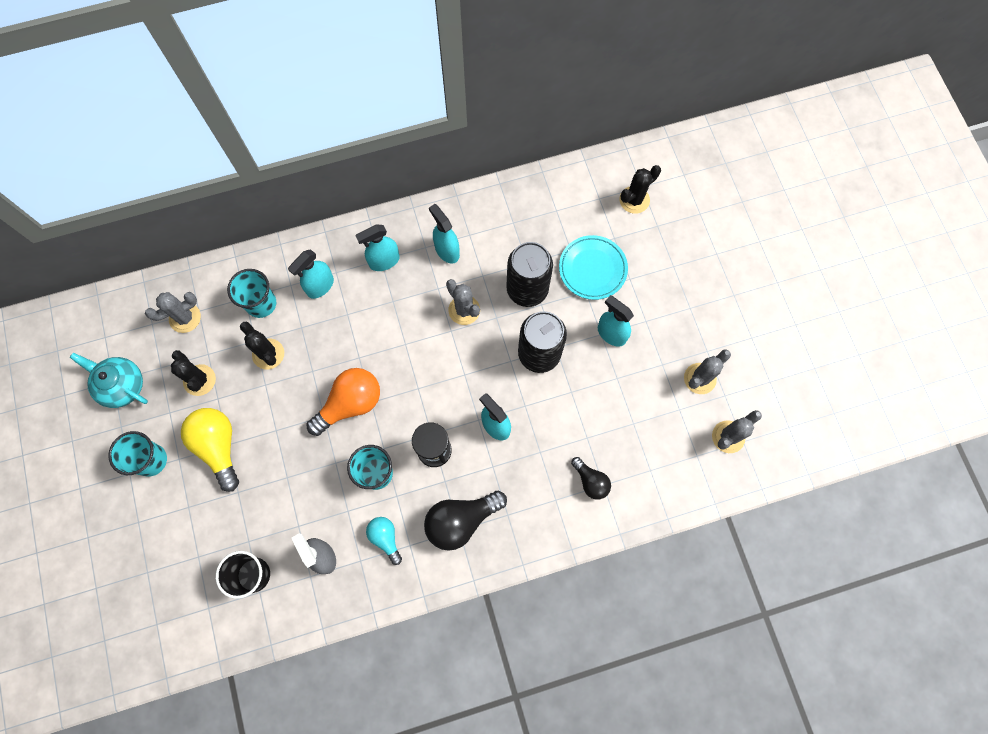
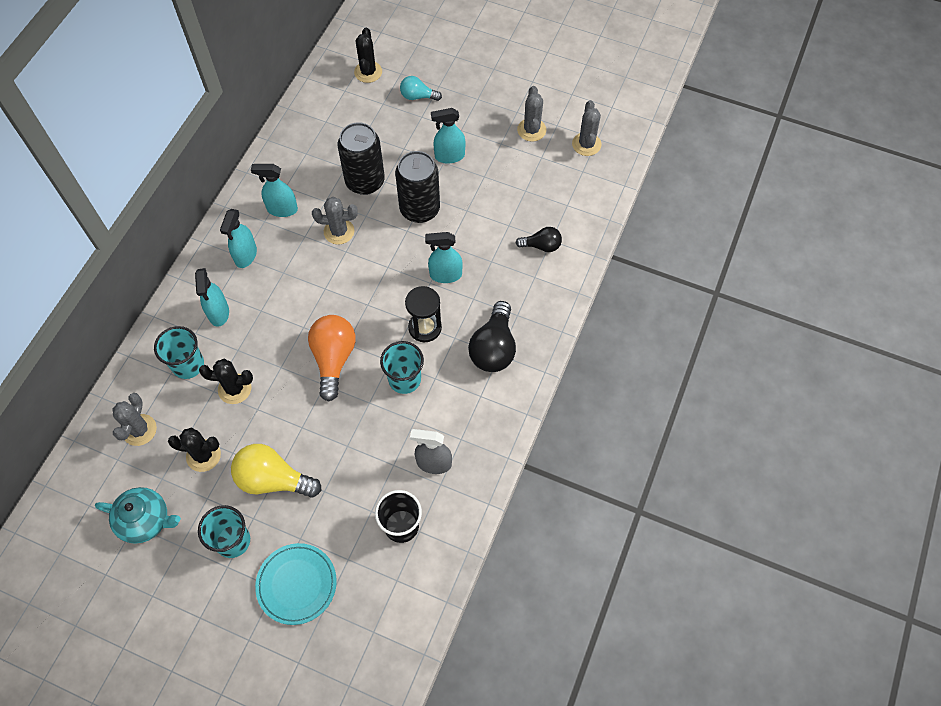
camera: 50 degrees left, 10 degrees down
(122, 385) = (145, 520): turquoise teapot -> turquoise teapot turned 150 degrees counterclockwise
(385, 538) = (460, 409): turquoise light bulb -> turquoise light bulb (418, 96)
(592, 269) = (391, 132): turquoise plate -> turquoise plate (297, 584)

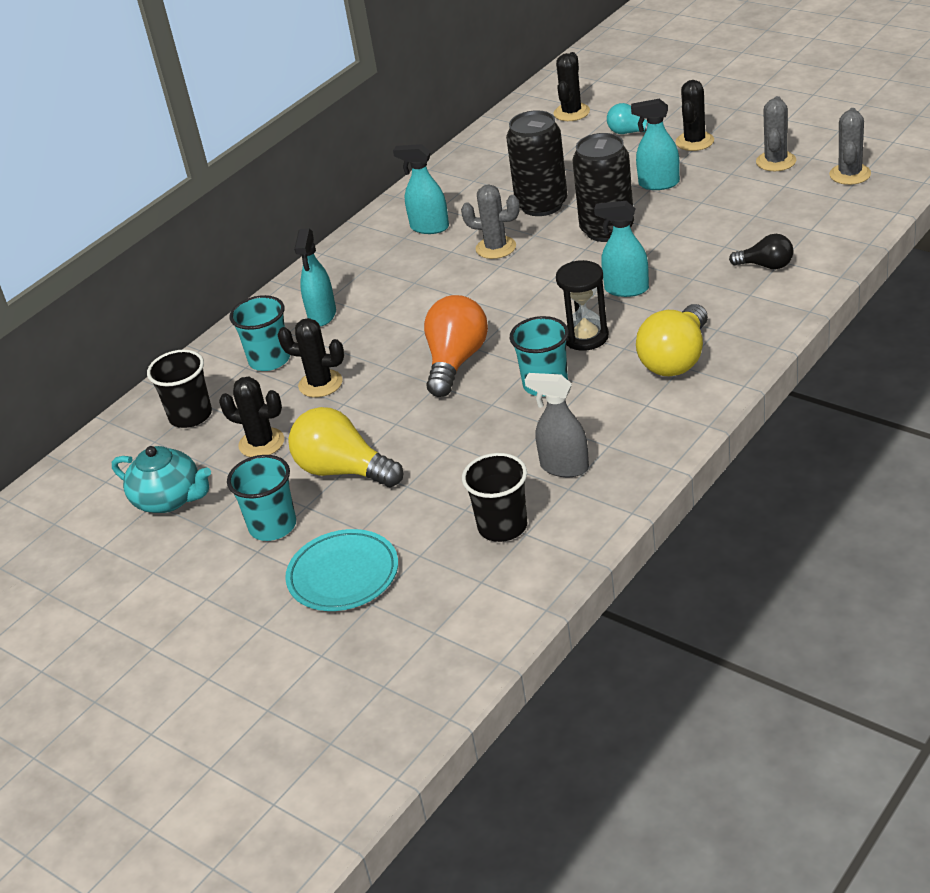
camera: 20 degrees right, 25 degrees down
(139, 430) = (190, 416): grey cactus -> black cup
(245, 255) = (371, 266): turquoise spray bottle -> none
(468, 107) = (694, 141): none -> black cactus
(493, 348) = (676, 359): black light bulb -> yellow light bulb

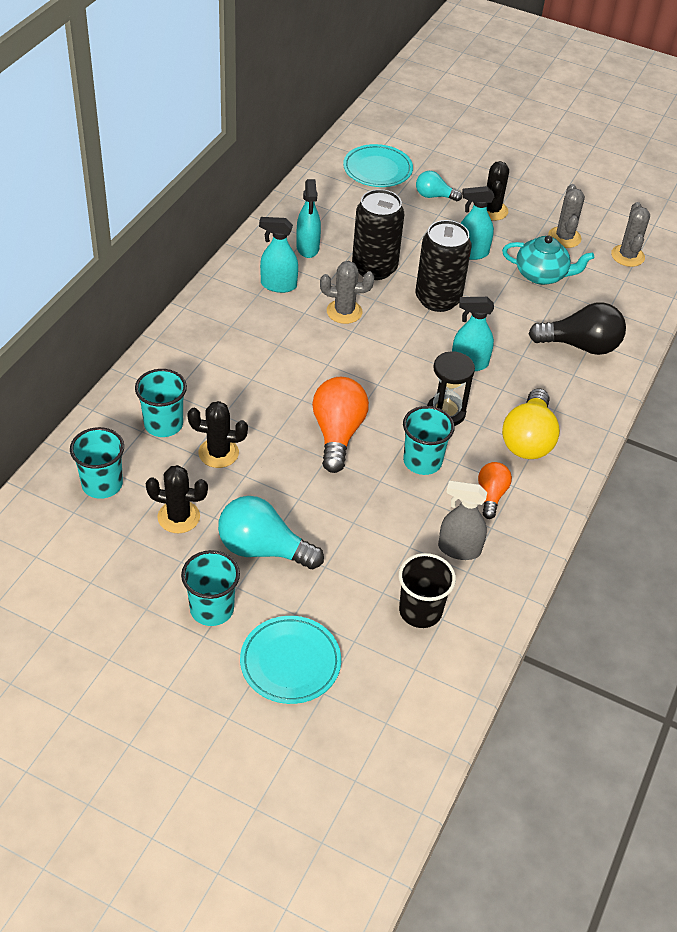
camera: 20 degrees left, 10 degrees up
(169, 499) = (105, 578): turquoise teapot -> turquoise teapot (541, 275)
(190, 416) = (102, 484): black cup -> turquoise cup
(322, 315) = (201, 377): turquoise spray bottle -> turquoise spray bottle (307, 248)
(343, 471) = (263, 549): yellow light bulb -> turquoise light bulb
(571, 112) = (377, 169): black cactus -> turquoise plate
(617, 414) = (491, 495): none -> orange light bulb
(766, 265) = (580, 345): black light bulb -> black light bulb, size x1.74

